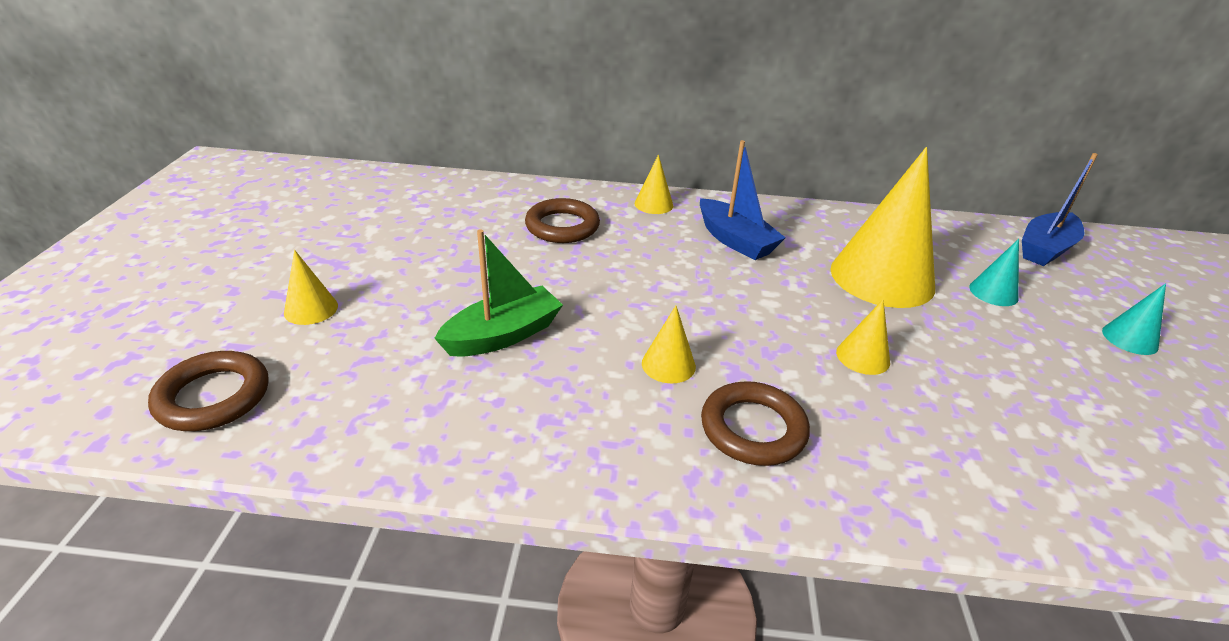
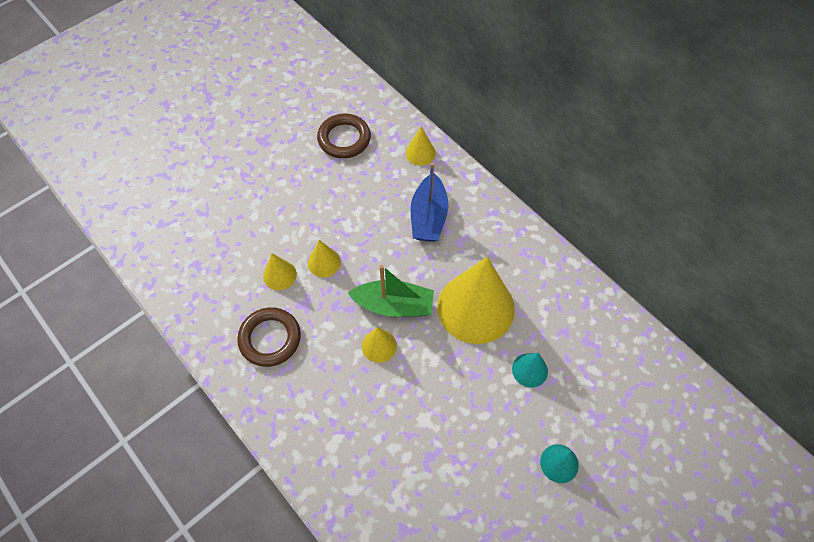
camera: 45 degrees right, 25 degrees up
(213, 397) = (95, 156): brown ring -> none
(311, 309) = (170, 125): yellow cone -> yellow cone (324, 262)
(503, 335) = (229, 201): green boat -> green boat (393, 305)
(1045, 249) = (634, 371): blue boat -> none

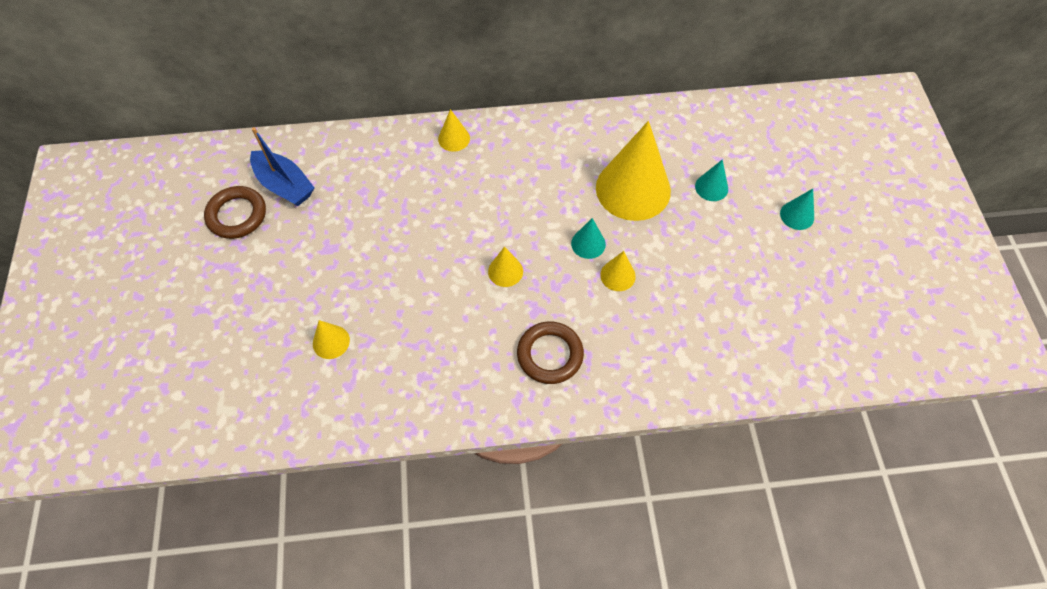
camera: 55 degrees left, 0 degrees up
(279, 275) = (490, 313): yellow cone -> yellow cone (331, 342)
(344, 139) = (387, 184): brown ring -> brown ring (237, 215)
(393, 305) = (588, 243): green boat -> turquoise cone
(428, 217) = (523, 170): blue boat -> blue boat (284, 185)

